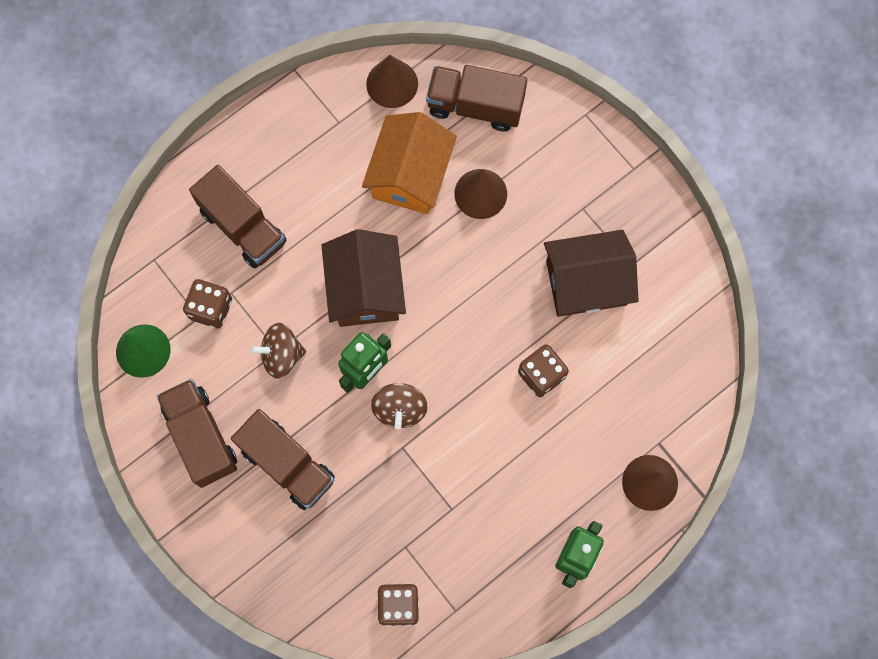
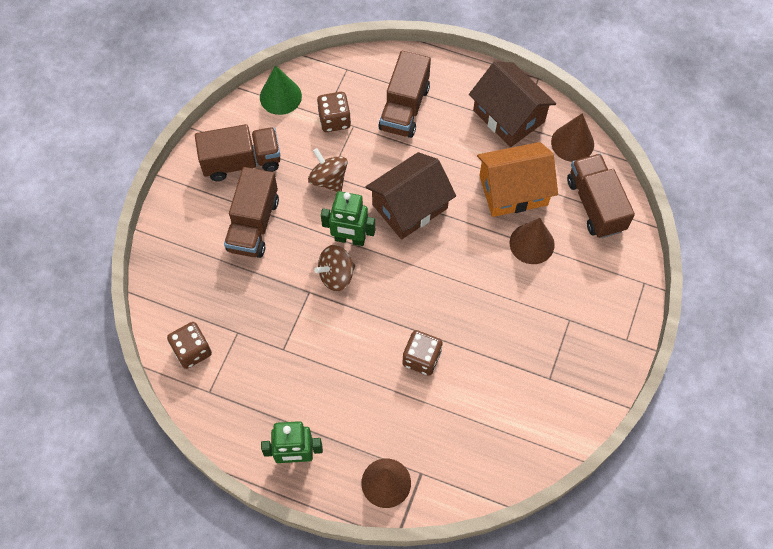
camera: 60 degrees right, 10 degrees down
(201, 437) = (242, 162): brown truck -> brown truck turned 45 degrees clockwise
(586, 283) = (513, 353): brown house -> brown house (508, 116)

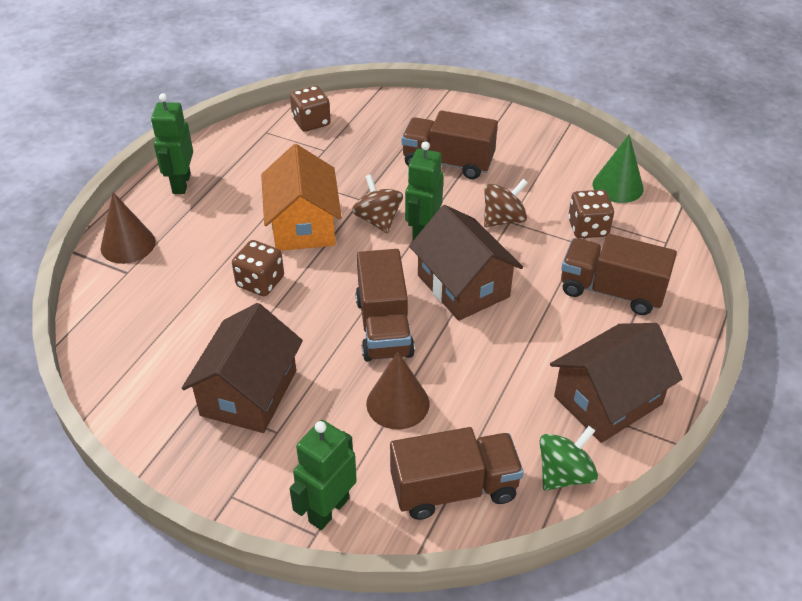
camera: 95 degrees right, 20 degrees down
(242, 162) = (527, 156): brown truck -> brown truck (384, 327)
(513, 190) = (483, 392): orange house -> orange house (303, 225)
(538, 345) = (249, 393): none -> brown house
(572, 143) = (564, 474): brown cone -> green spinning top
(625, 277) = (328, 509): none -> green robot

